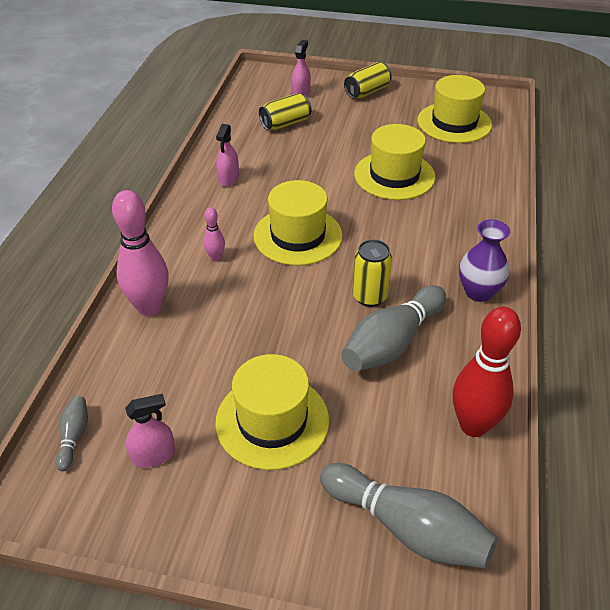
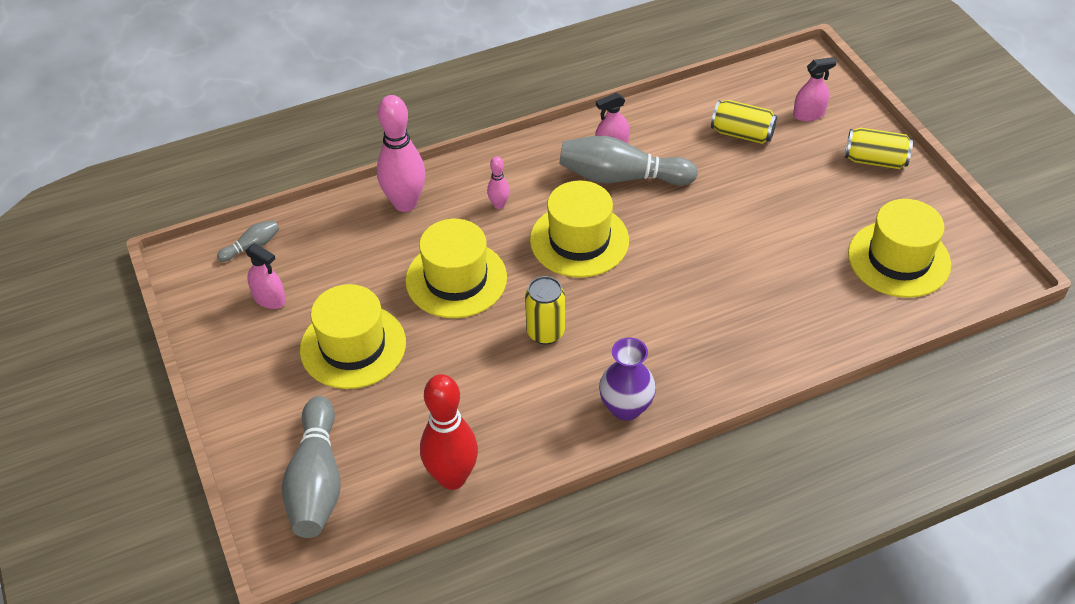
camera: 55 degrees right, 5 degrees up
(392, 343) = (501, 377): grey bowling pin -> grey bowling pin (621, 177)
(394, 175) = (744, 259): yellow hat -> yellow hat (456, 279)

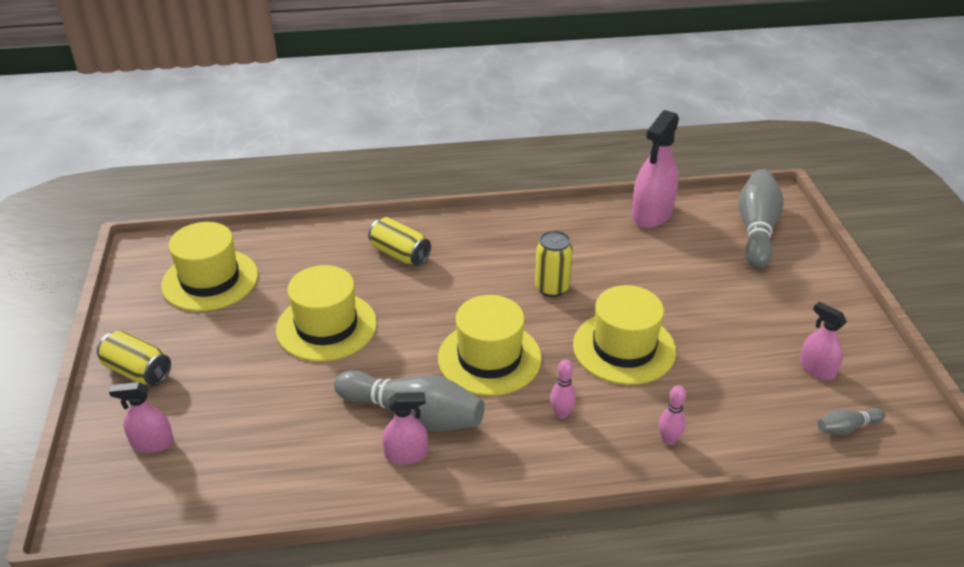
camera: 165 degrees left, 10 degrees down
(353, 346) = (729, 311): yellow hat -> yellow hat (326, 326)
(405, 203) = (668, 440): pink bowling pin -> pink bowling pin, size x0.47
(452, 477) = (652, 214): red bowling pin -> pink spray bottle
(626, 408) = (506, 228): purple vase -> none
(742, 134) = (247, 436): yellow can -> yellow can (400, 254)

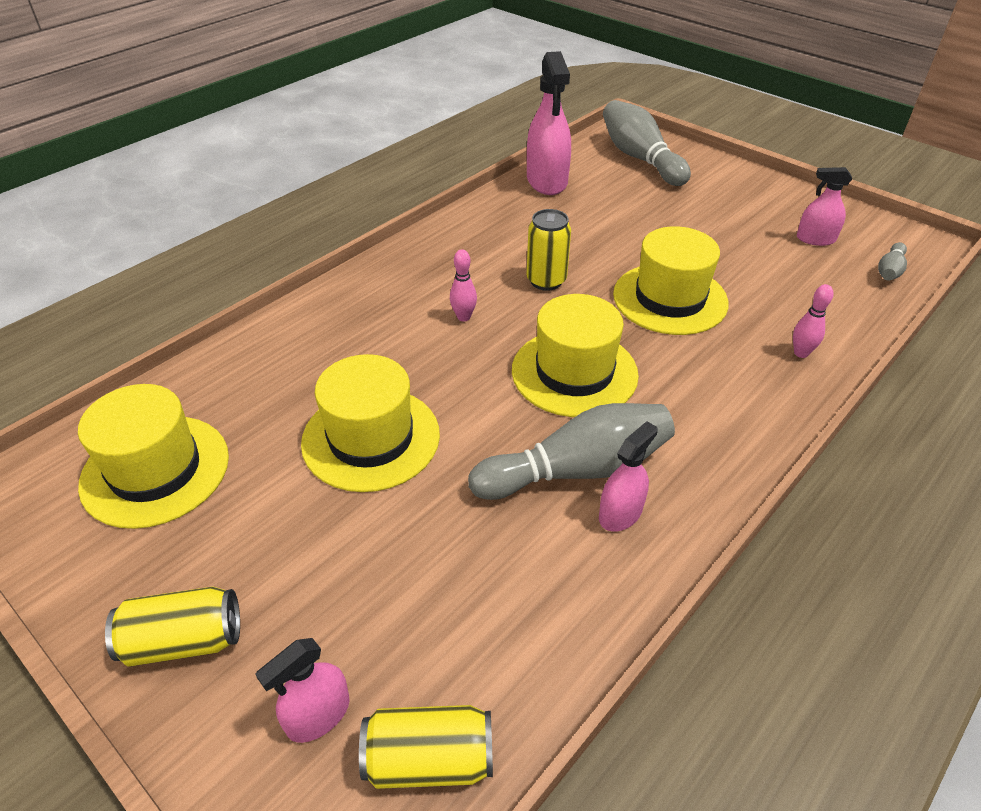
camera: 40 degrees left, 5 degrees up
(400, 254) = (359, 324): yellow can -> yellow can (429, 759)
(561, 414) = (698, 384): pink bowling pin -> pink bowling pin (463, 317)

